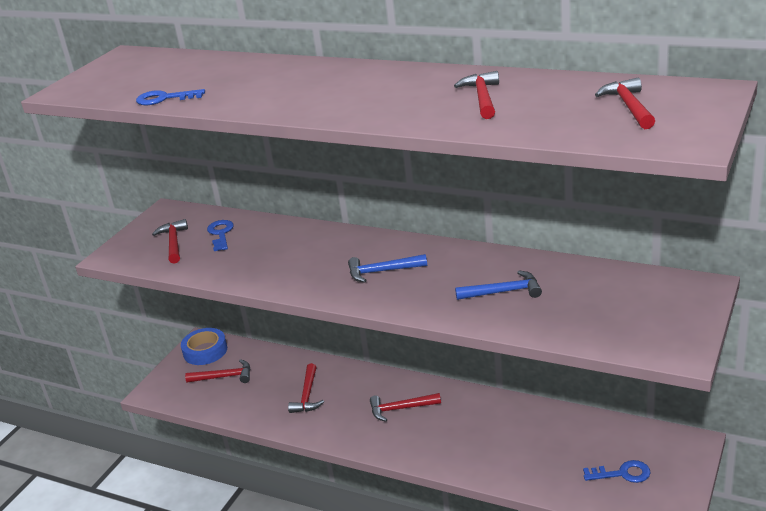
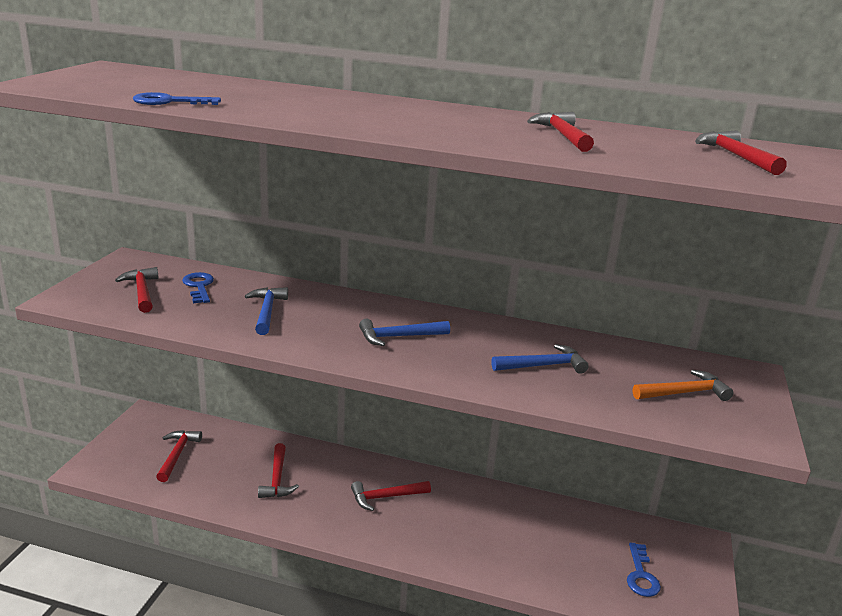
camera: 15 degrees left, 5 degrees down
(205, 351) = (153, 425): blue tape -> none
(224, 377) = (177, 454): red hammer -> red hammer turned 75 degrees counterclockwise
(274, 254) = (267, 311): none -> blue hammer
(622, 473) = (641, 575): blue key -> blue key turned 105 degrees clockwise
(626, 311) = (684, 393): none -> orange hammer

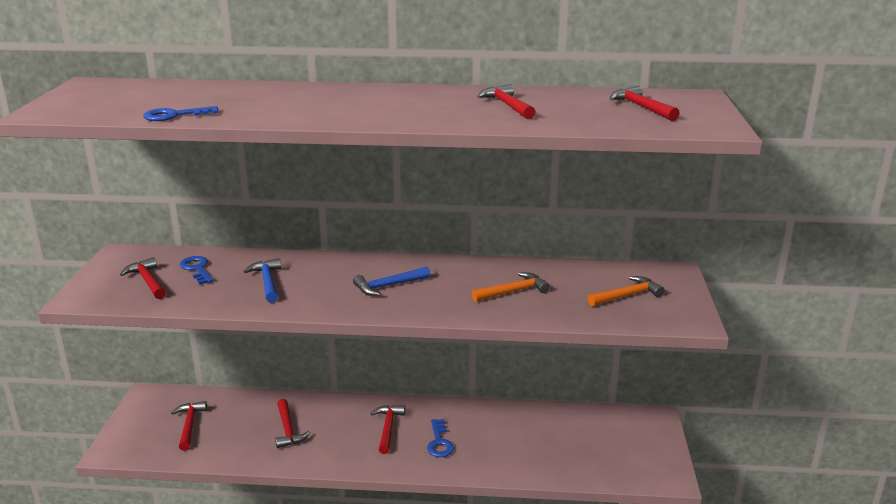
camera: 10 degrees left, 0 degrees up
(385, 497) = (388, 428): red hammer -> red hammer turned 120 degrees clockwise
(543, 366) = (513, 291): blue hammer -> orange hammer
(641, 575) = (612, 451): blue key -> blue key (439, 442)

